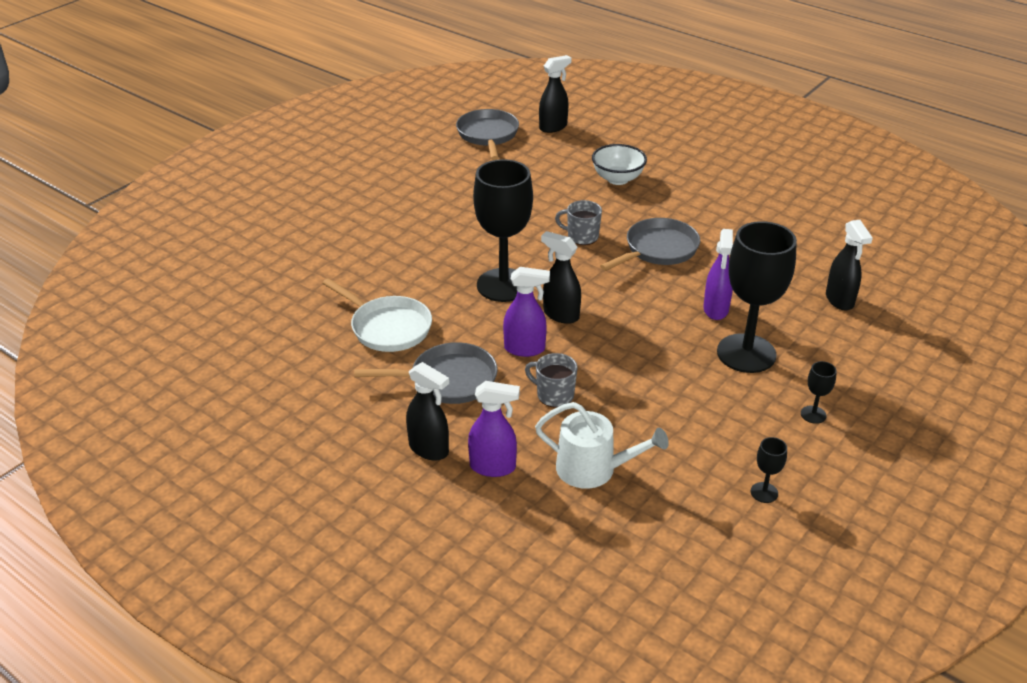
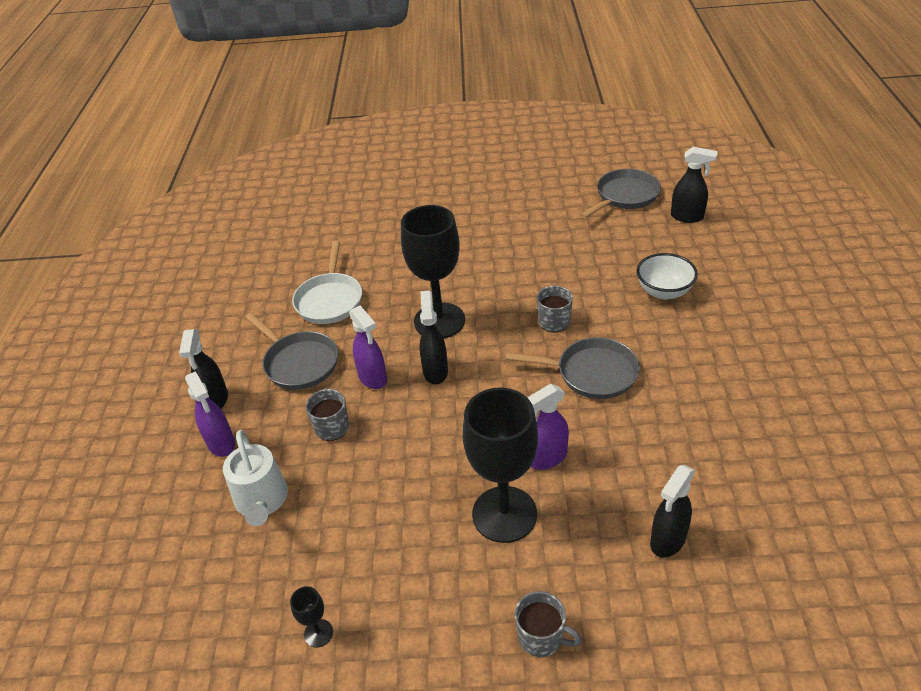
camera: 55 degrees right, 5 degrees up
(813, 414) = (461, 613): black goblet -> none
(865, 389) = (542, 637): none -> grey mug

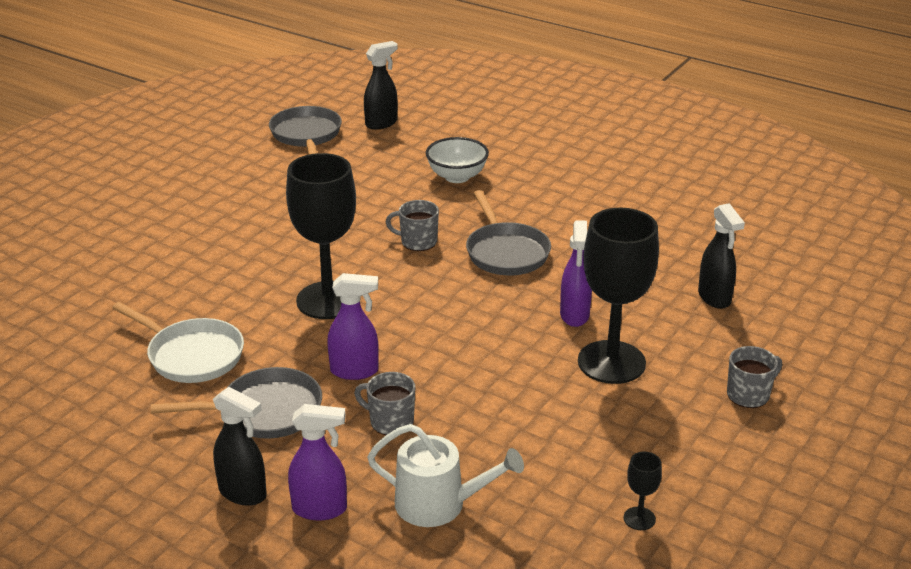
camera: 60 degrees left, 10 degrees down
(435, 371) = (395, 330): black spray bottle -> none
(591, 373) = (505, 252): grey pan -> grey pan turned 120 degrees clockwise

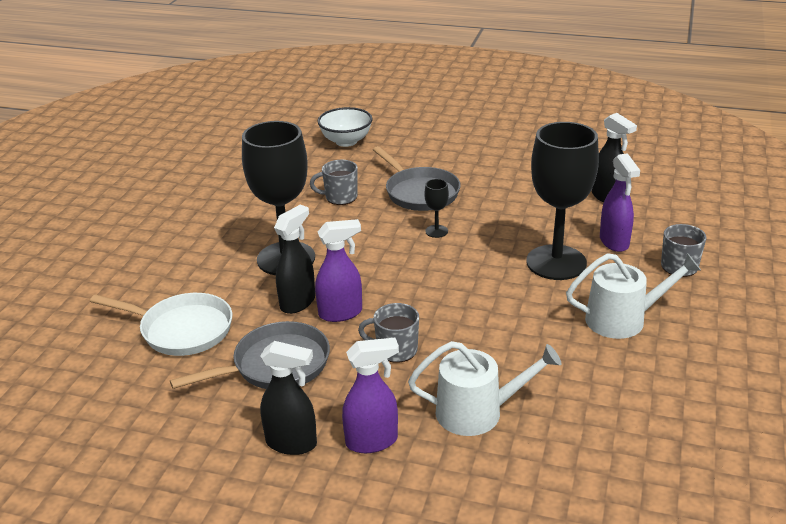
camera: 15 degrees left, 0 degrees up
(306, 135) = (198, 130): grey pan -> none
(381, 123) = (260, 111): black spray bottle -> black spray bottle (298, 302)
(574, 315) = (504, 231): purple spray bottle -> purple spray bottle (614, 242)
(639, 518) = (654, 385): black goblet -> black goblet (436, 231)
(647, 441) = (622, 319): none -> white watering can

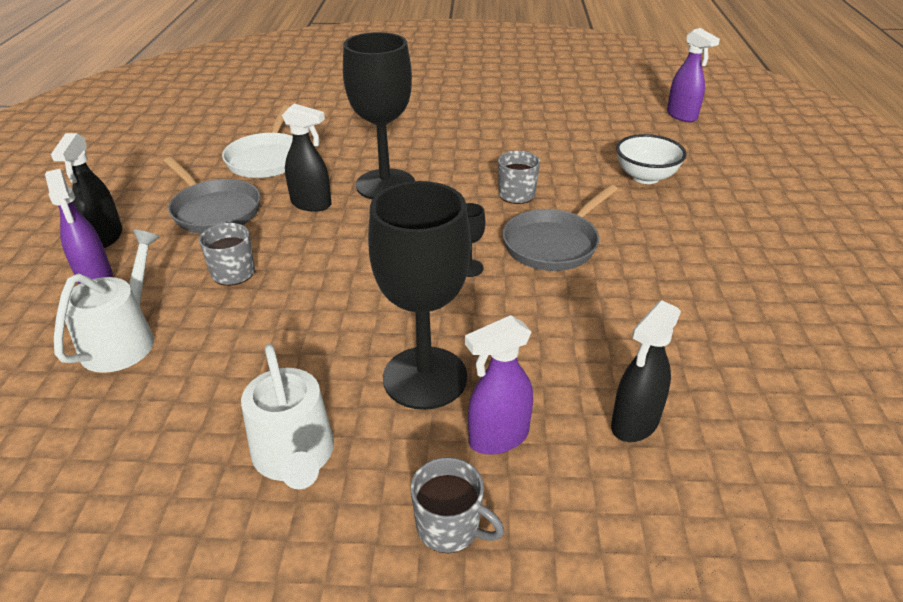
camera: 75 degrees right, 5 degrees up
(341, 313) = (295, 230): purple spray bottle -> purple spray bottle (682, 116)
(477, 412) = (123, 340): white watering can -> white watering can turned 150 degrees counterclockwise

